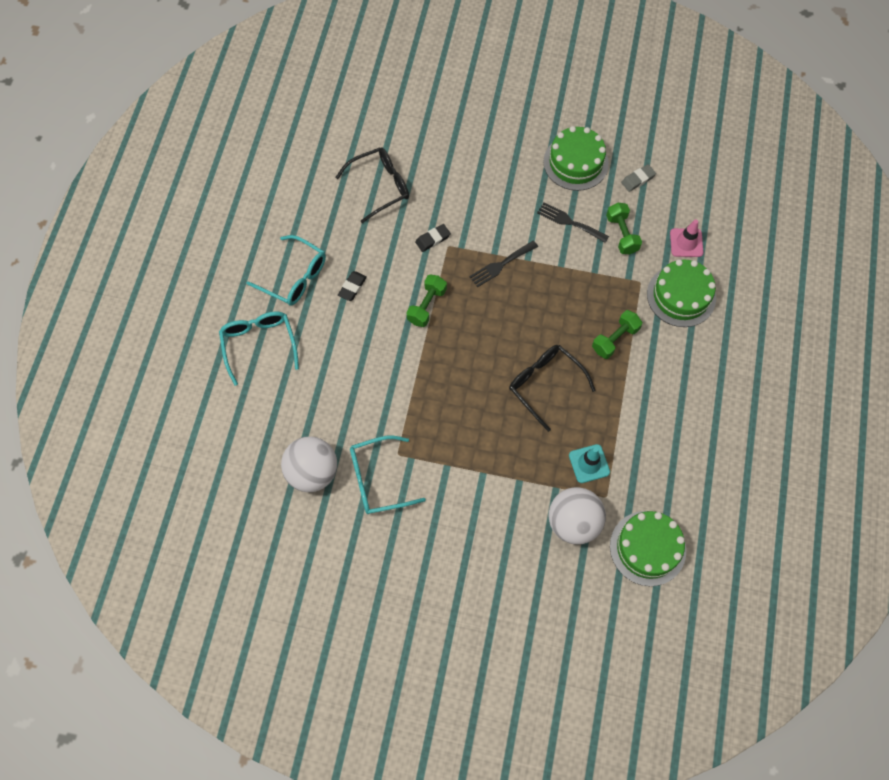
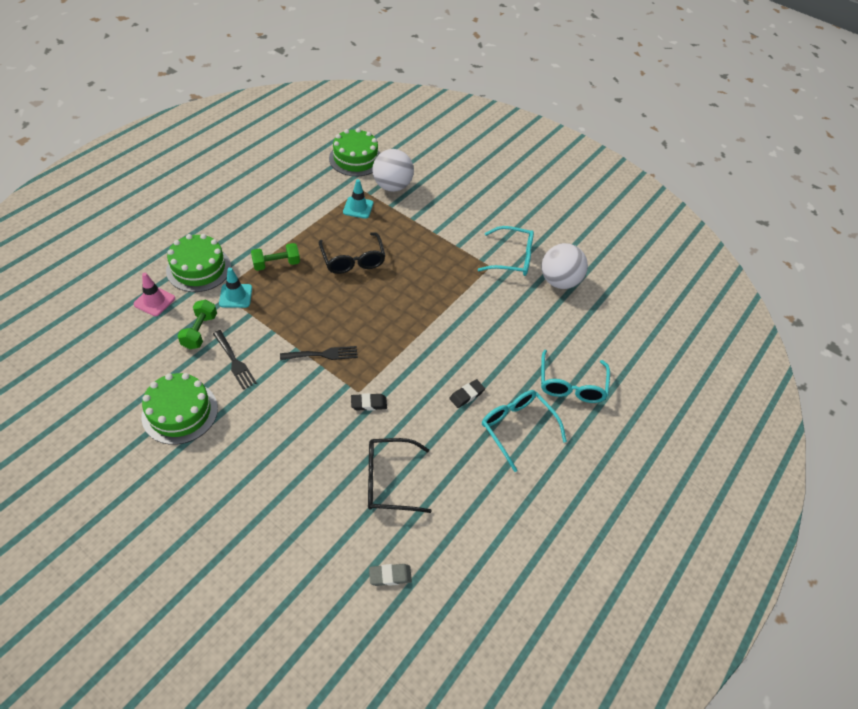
camera: 160 degrees left, 15 degrees down
(427, 306) = (409, 351): green dumbbell -> none
(622, 284) = (235, 296): none -> turquoise traffic cone
(638, 179) = (139, 369): grey eraser -> grey eraser (390, 576)

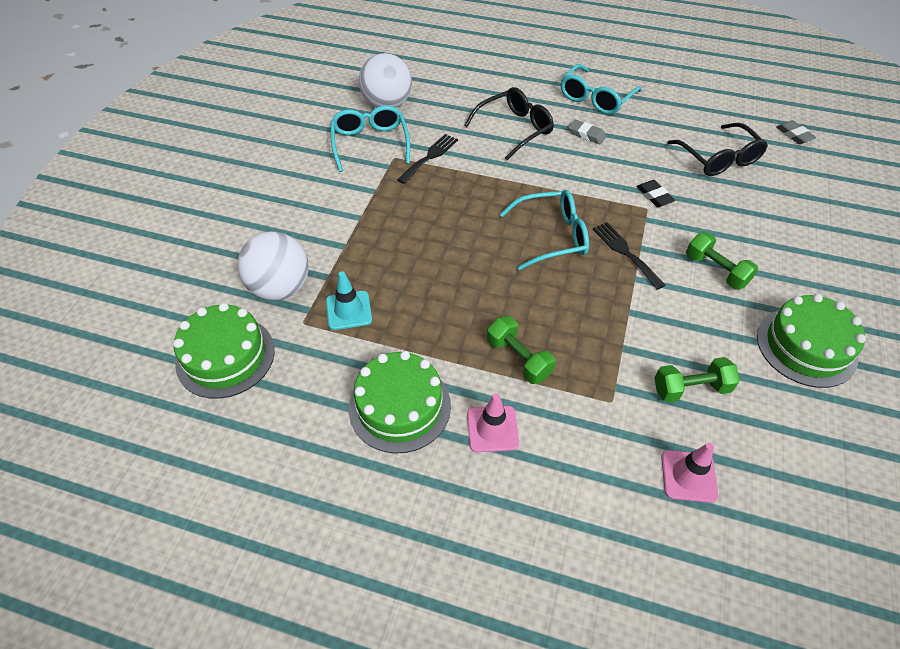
camera: 105 degrees left, 0 degrees up
(199, 268) = (590, 453): green cake -> green cake (399, 406)
(234, 362) = (701, 328): black fork -> black fork (430, 157)
(235, 296) = (606, 378): turquoise traffic cone -> none
(242, 237) = (492, 429): none -> pink traffic cone
(274, 399) = (716, 270): none -> green dumbbell
(353, 260) = (459, 279): black glasses -> black glasses (515, 129)
(466, 395) = (586, 134): black eraser -> grey eraser
(571, 385) = (521, 77): turquoise glasses -> turquoise glasses (552, 236)

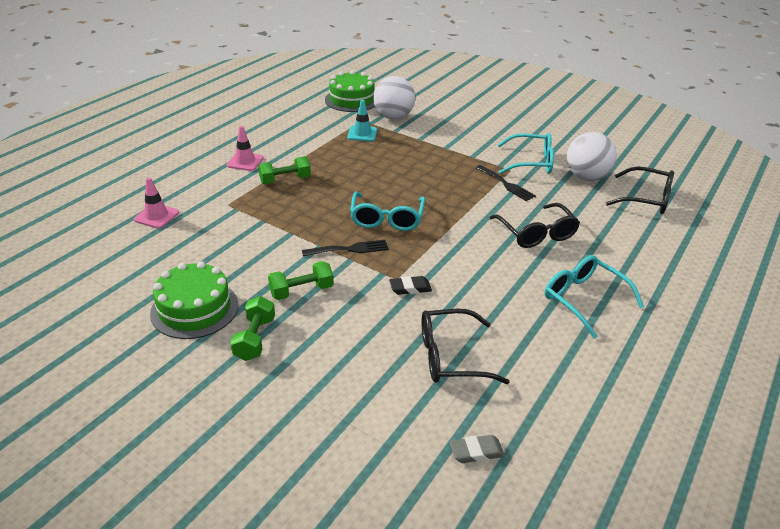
camera: 105 degrees right, 15 degrees down
(399, 406) = (282, 139): green cake -> none
(414, 68) = (646, 199): none -> black glasses
(586, 134) = (518, 274): grey eraser -> none
(691, 388) = (209, 238): green dumbbell -> green dumbbell (255, 339)

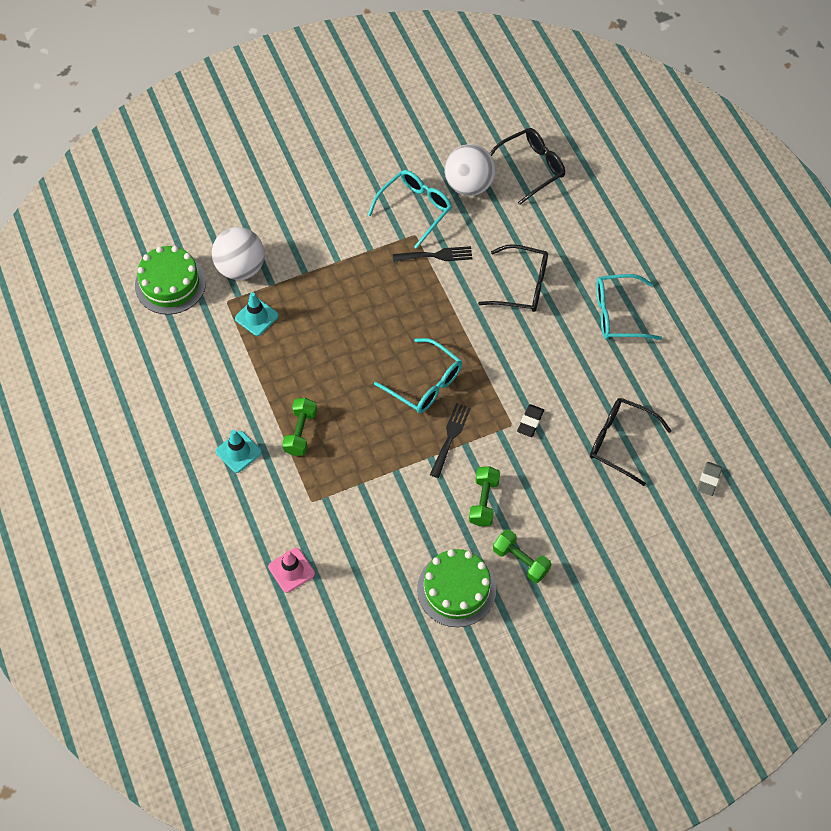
camera: 55 degrees left, 25 degrees up
(245, 162) = (238, 452): pink traffic cone -> turquoise traffic cone
(450, 356) = (620, 442): black glasses -> black glasses turned 90 degrees clockwise

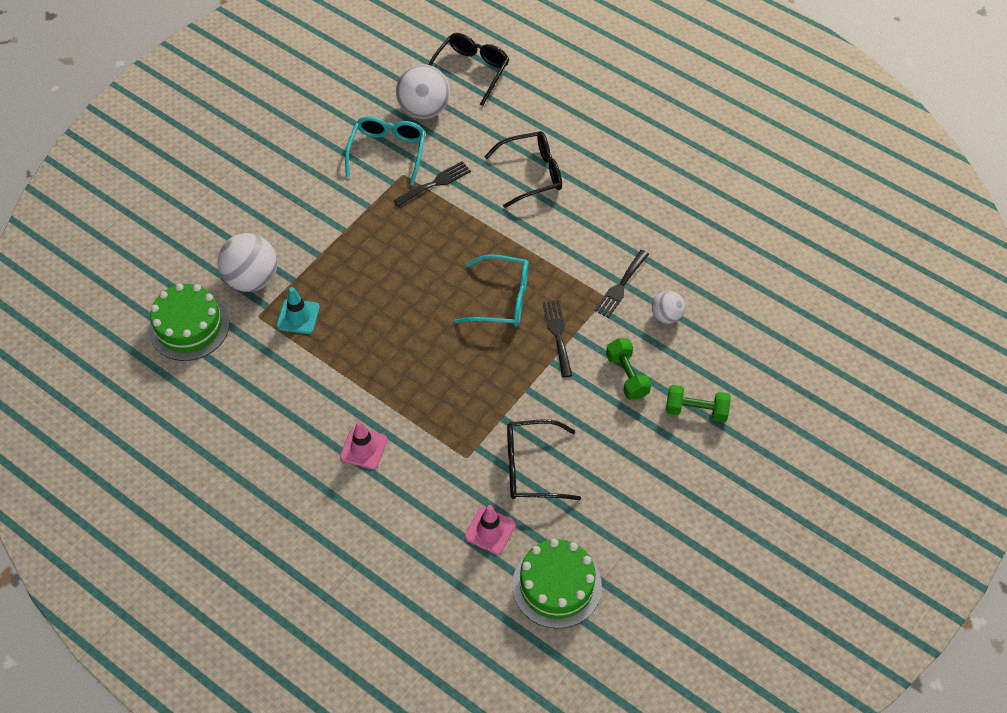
camera: 30 degrees left, 5 degrees down
(238, 452) = (363, 448): turquoise traffic cone -> pink traffic cone
(300, 432) = (413, 400): green dumbbell -> none
(456, 589) = (656, 466): green cake -> green cake (556, 585)
(530, 422) = (620, 286): black eraser -> black fork
(551, 467) = (666, 316): none -> white ball
(618, 314) = (633, 159): turquoise glasses -> none
(620, 442) = (710, 265): black glasses -> black glasses (531, 467)
(709, 480) = (807, 260): grey eraser -> none

